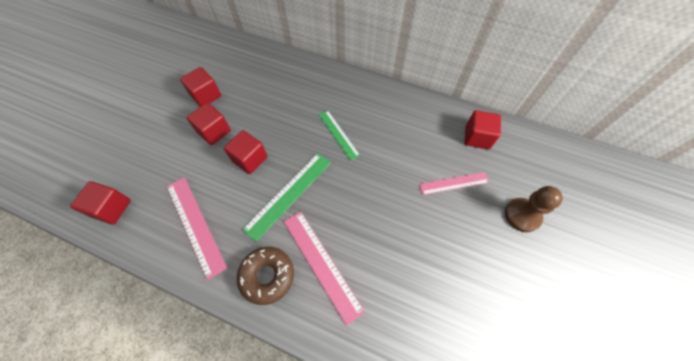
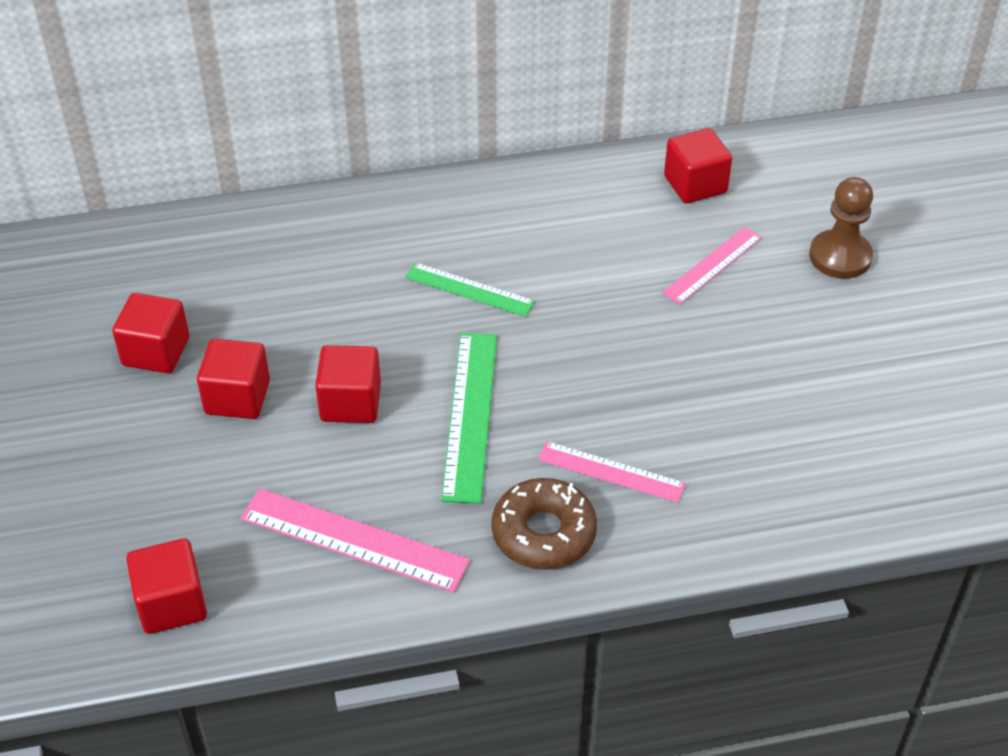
camera: 35 degrees left, 15 degrees down
(321, 264) = (611, 471): pink ruler -> pink ruler, size x0.65

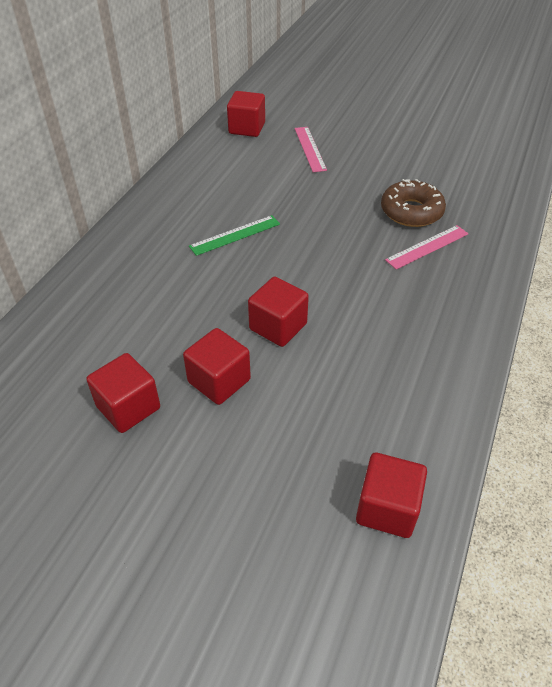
camera: 55 degrees left, 0 degrees up
(354, 540) = (399, 378): pink ruler -> none
(470, 415) = (336, 280): green ruler -> none
(543, 533) = (454, 292): brown donut -> brown donut (411, 211)
(840, 256) = (345, 113): brown pawn -> none

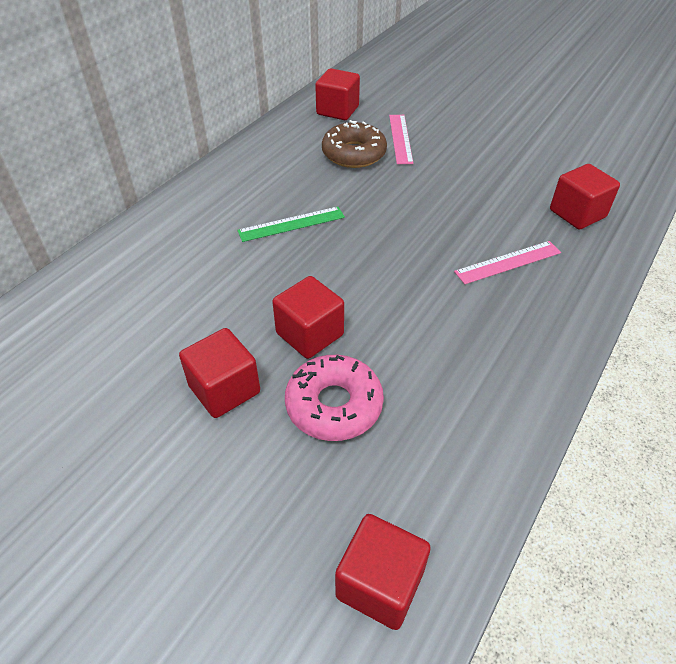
camera: 10 degrees right, 0 degrees up
(128, 407) = (114, 406): red cube -> red cube (577, 213)
(314, 381) = (334, 405): none -> pink donut
(411, 211) = (499, 219): brown donut -> brown donut (354, 154)

